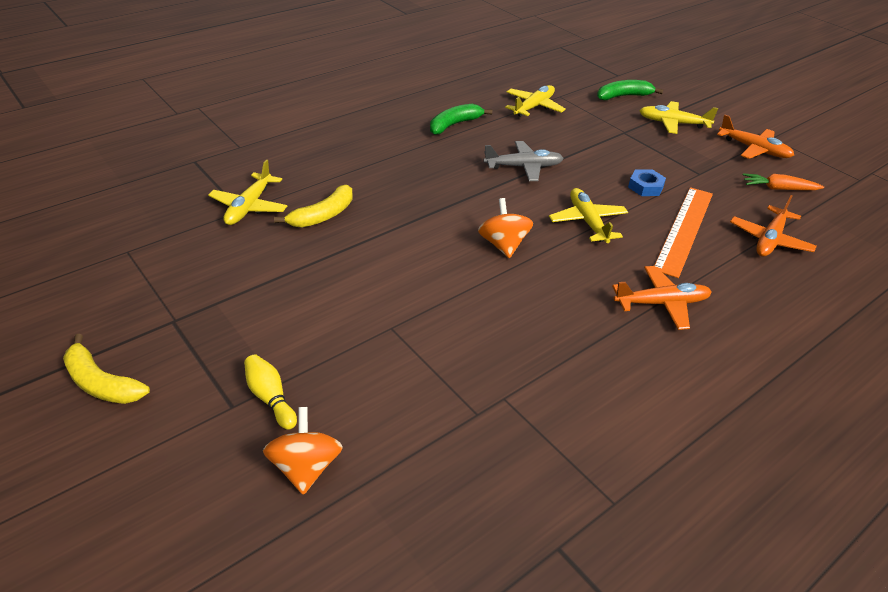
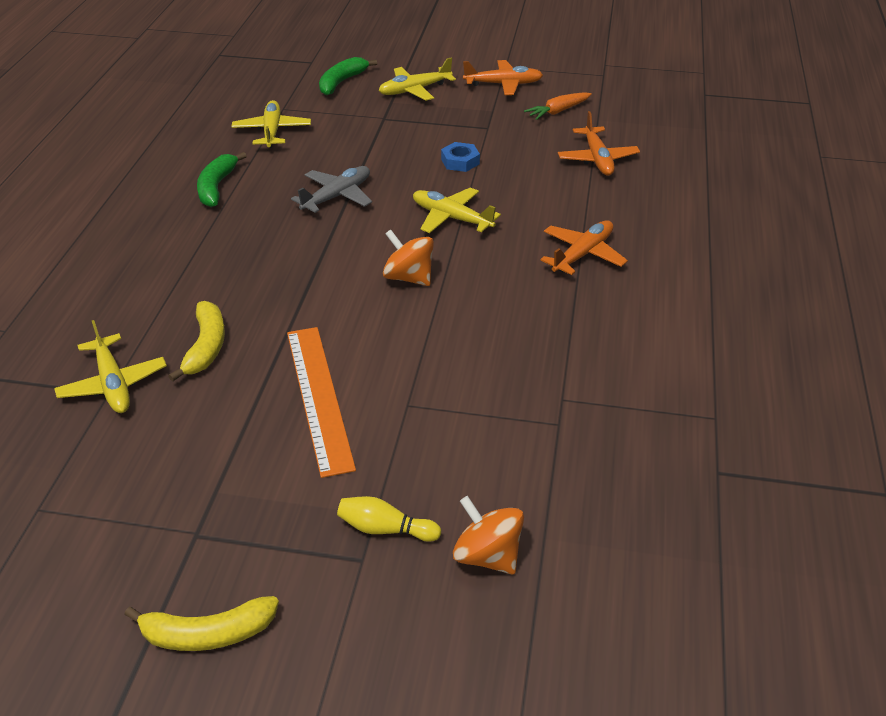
camera: 40 degrees left, 0 degrees up
(684, 230) = (530, 184): orange ruler -> orange ruler (319, 397)

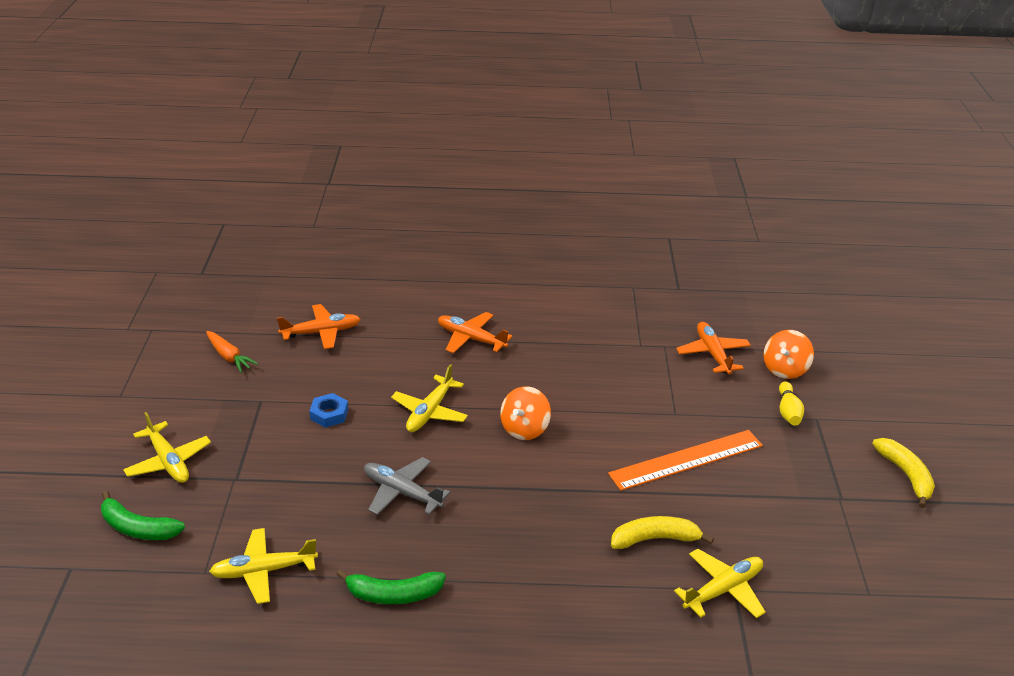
camera: 100 degrees left, 5 degrees down
(503, 84) = (163, 395): orange plane -> orange plane (713, 354)

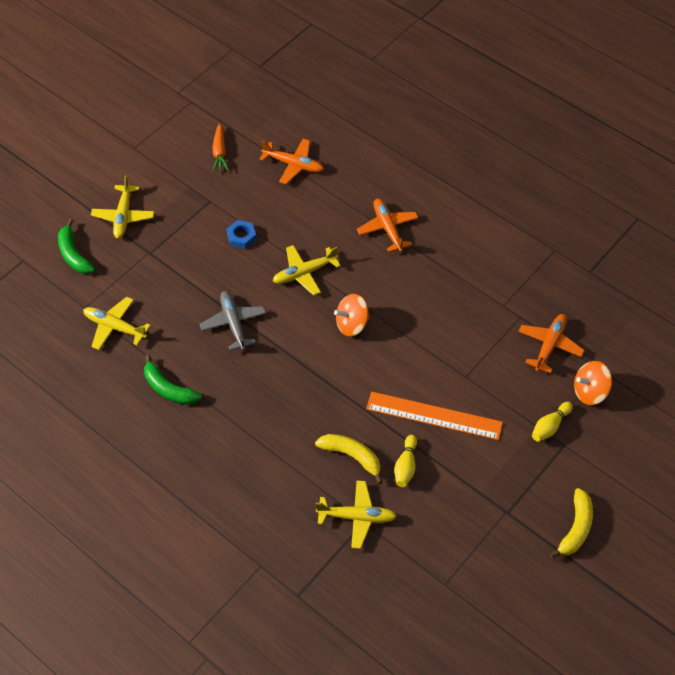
camera: 40 degrees right, 20 degrees up
(712, 516) = (405, 466): none -> yellow bowling pin

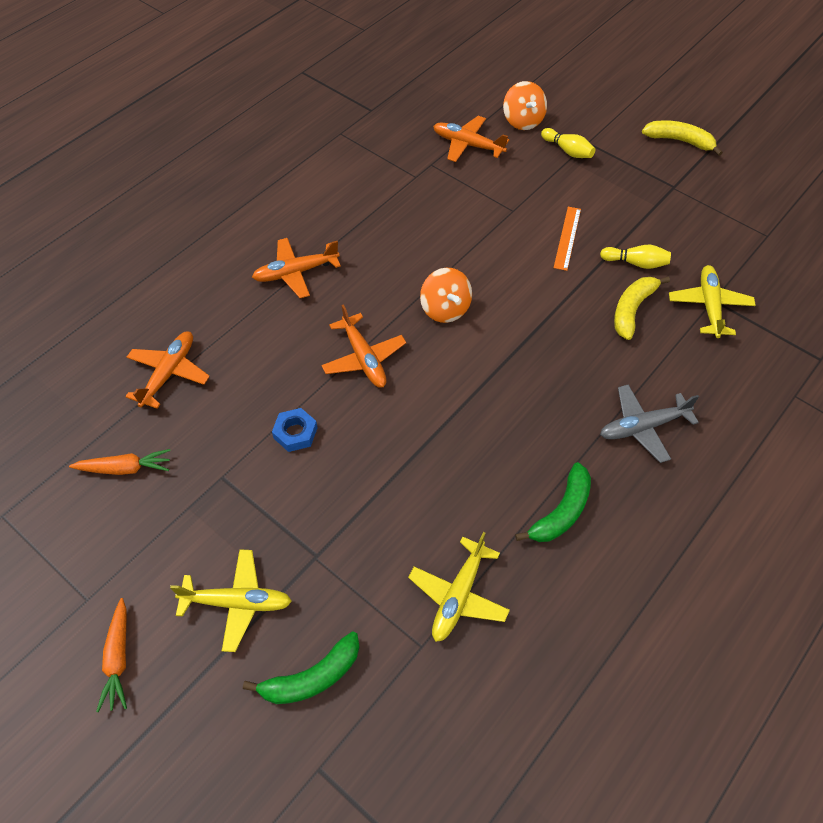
camera: 90 degrees left, 0 degrees up
(97, 167) = (118, 658): none -> orange carrot
(233, 323) = (447, 437): grey plane -> grey plane (643, 427)
(304, 273) = (363, 358): yellow plane -> orange plane
(434, 416) = (567, 238): orange ruler -> orange ruler, size x0.57

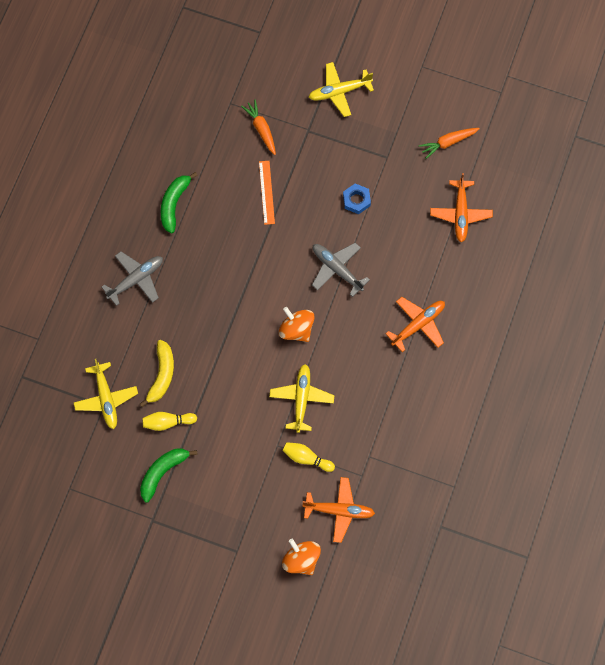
camera: 160 degrees right, 15 degrees up
(118, 658) = (386, 45): orange carrot -> orange carrot (261, 129)
(312, 677) = (281, 69): green banana -> green banana (163, 472)
(363, 358) = (337, 269): orange plane -> grey plane
(458, 595) = (219, 136): yellow plane -> yellow plane (301, 399)
(567, 238) = (226, 430): orange ruler -> orange ruler (266, 192)
(568, 151) = (251, 534): yellow bowling pin -> yellow bowling pin (306, 458)
(679, 141) = (157, 582): yellow banana -> none

